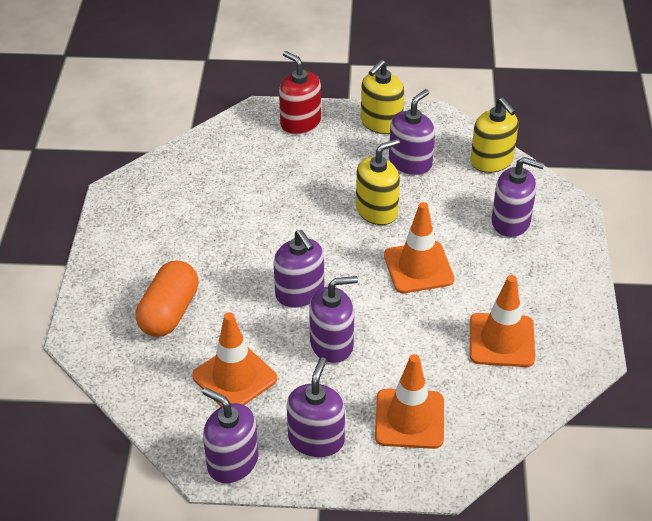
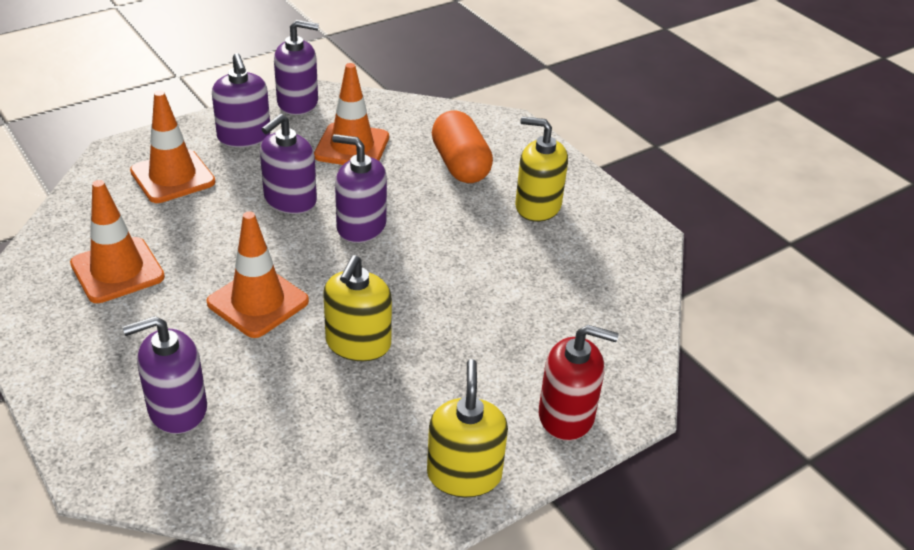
camera: 140 degrees right, 5 degrees down
(410, 163) = (370, 429): purple soap dispenser -> none
(491, 161) = (258, 493): yellow soap dispenser -> yellow soap dispenser (537, 206)

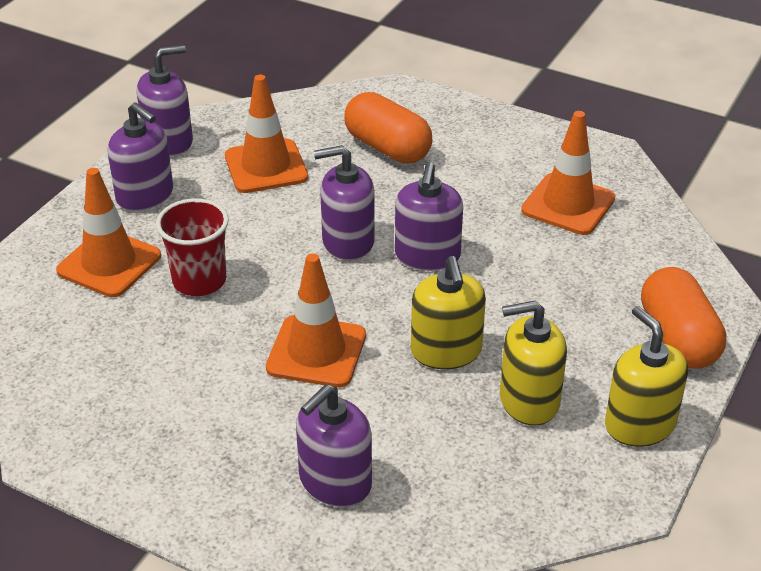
camera: 25 degrees left, 0 degrees up
(117, 270) = (144, 378): orange traffic cone -> orange traffic cone (568, 204)
(223, 214) = (199, 281): none -> red cup
(290, 200) = (254, 242): purple soap dispenser -> purple soap dispenser (427, 256)
(537, 206) = (492, 162): yellow soap dispenser -> yellow soap dispenser (529, 400)
(566, 415) = (678, 338): red soap dispenser -> orange capsule

